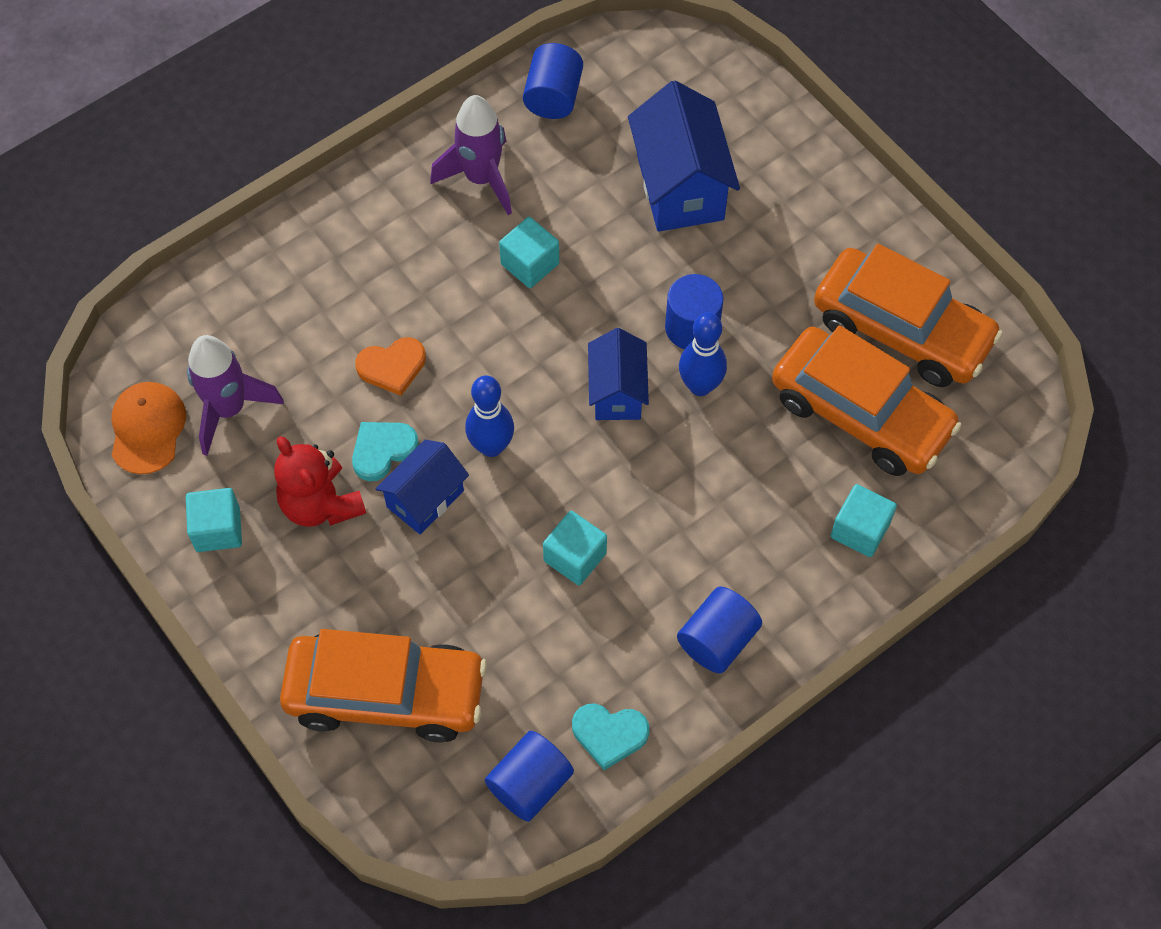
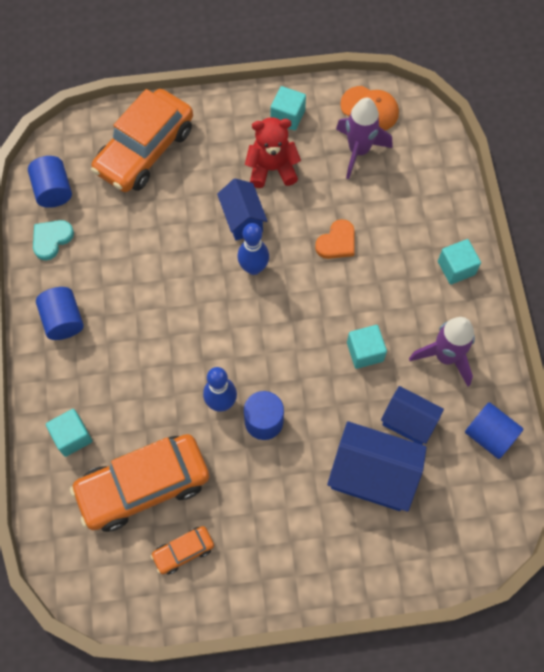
camera: 120 degrees right, 5 degrees up
(382, 450) = (286, 212): turquoise heart -> none
(392, 367) = (337, 242): orange heart -> orange heart turned 150 degrees counterclockwise
(575, 557) = (159, 275): turquoise cube -> turquoise cube (456, 268)
(617, 392) = (246, 353): blue house -> blue house (408, 422)
(902, 330) = (183, 551): orange car -> orange car, size x0.46

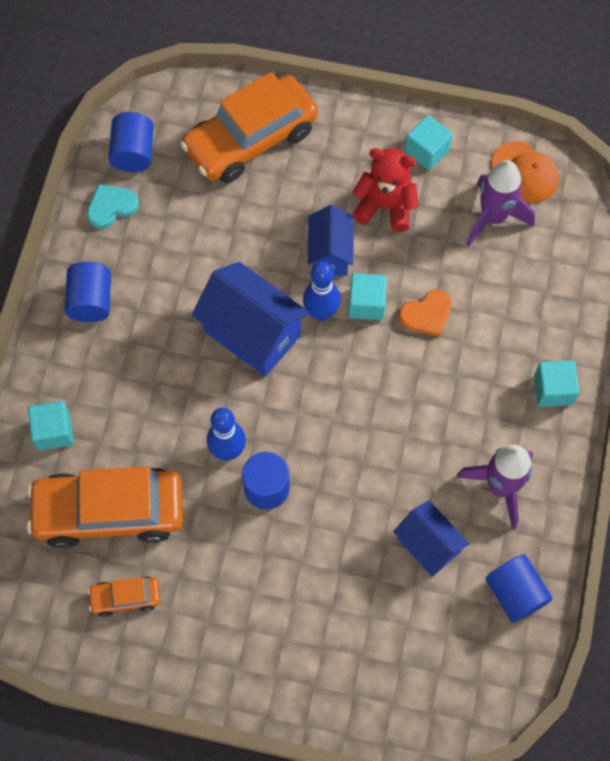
camera: 20 degrees right, 0 degrees up
(365, 352) = (410, 449): turquoise cube -> turquoise cube (366, 304)
(372, 475) = (364, 590): blue house -> blue house (252, 333)

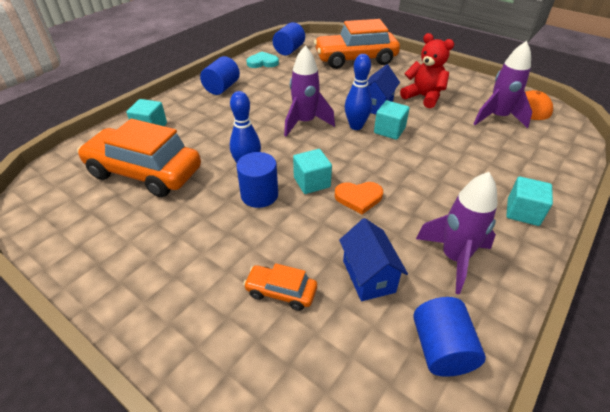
camera: 25 degrees right, 25 degrees down
(125, 598) = (108, 221): orange car -> orange car (281, 292)
(252, 333) = (305, 123): blue house -> purple rocket
(426, 151) = (460, 84): turquoise cube -> turquoise cube (312, 182)
(426, 314) = (430, 146): orange heart -> orange heart (358, 198)

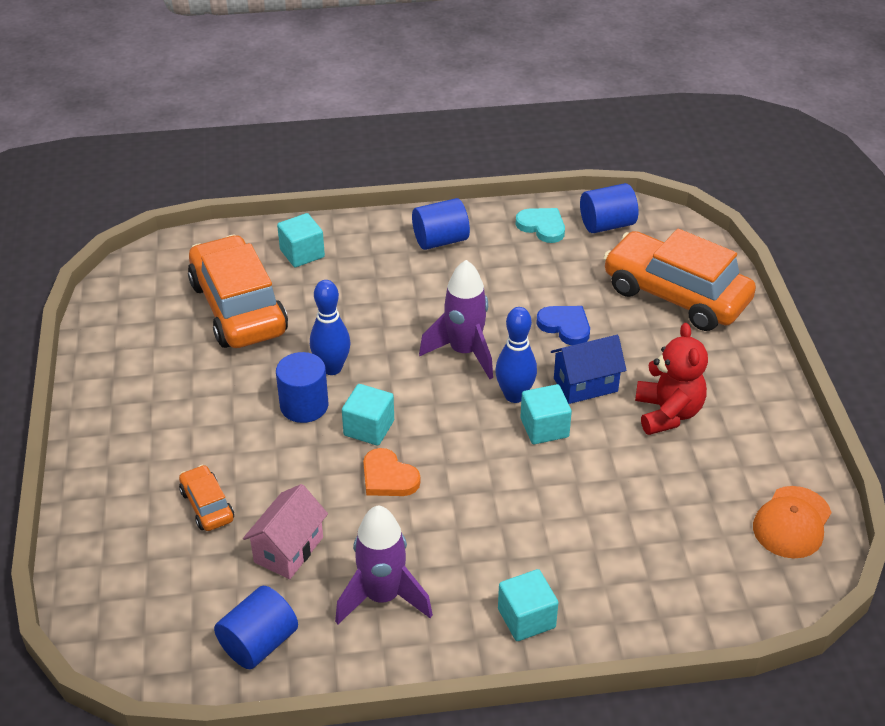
camera: 45 degrees right, 0 degrees up
(332, 90) = (565, 326): none -> blue heart
(368, 276) = (288, 550): blue house -> pink house
(497, 118) = (714, 507): purple rocket -> none

